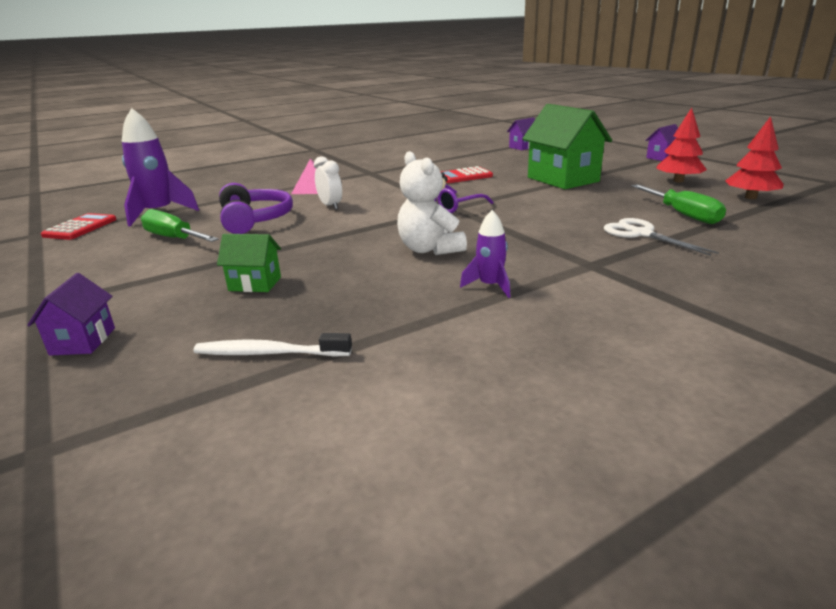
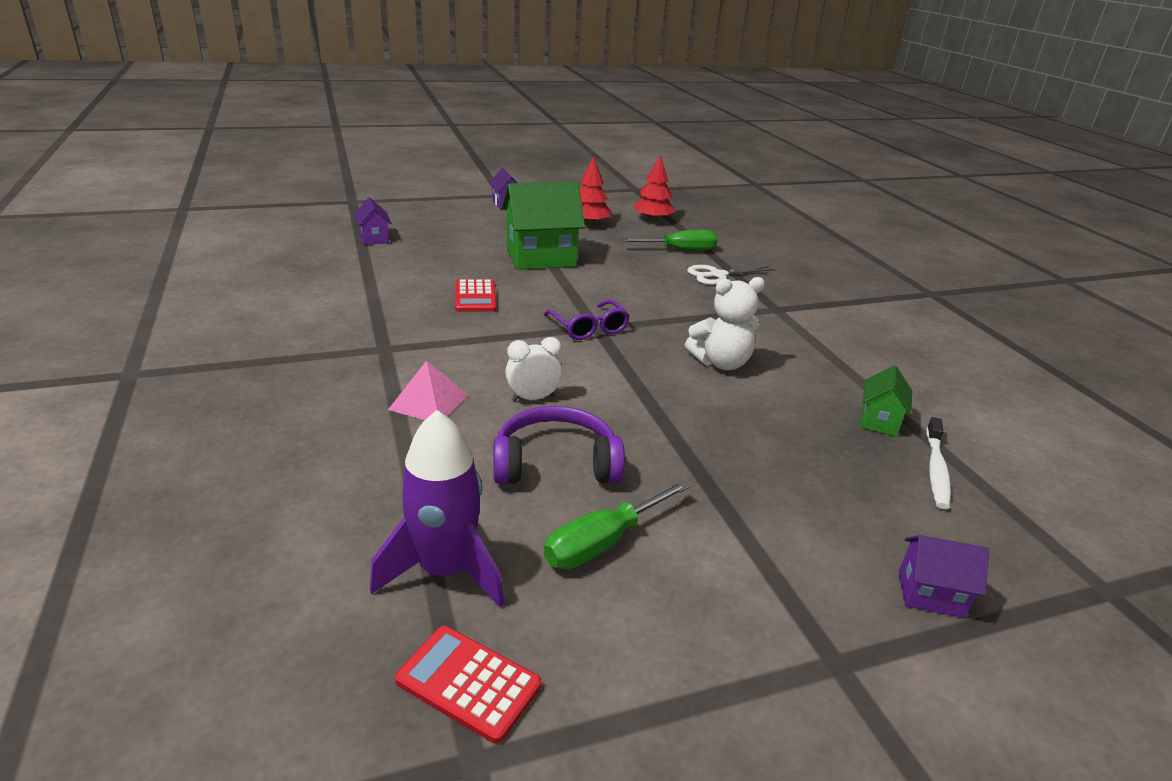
camera: 80 degrees left, 5 degrees up
(255, 284) = (790, 472): green house -> green house (879, 421)
(490, 286) = (811, 354): purple rocket -> none

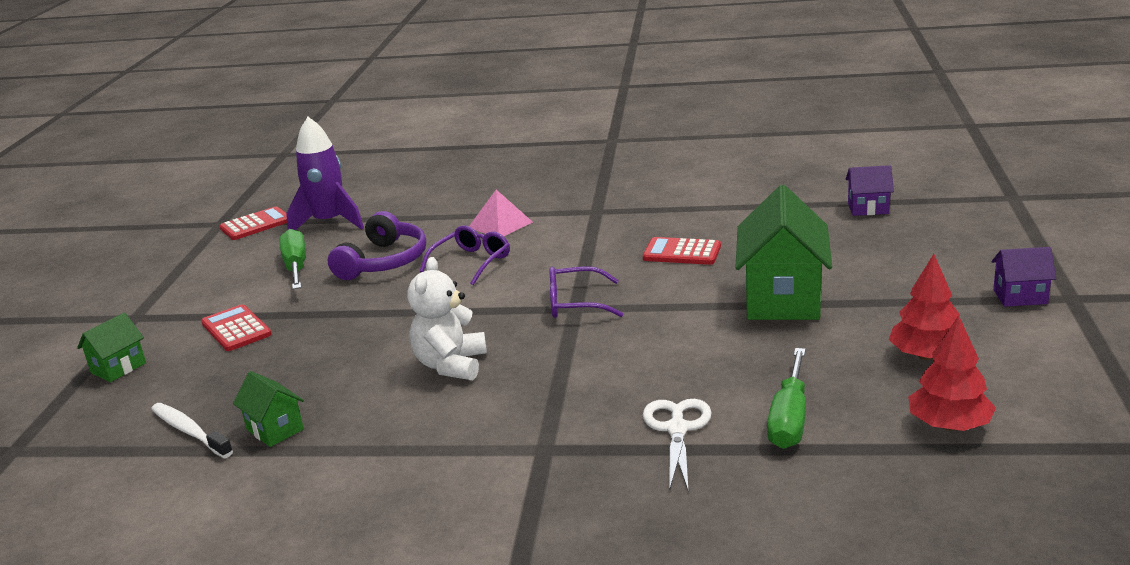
camera: 120 degrees right, 5 degrees down
(533, 398) = (471, 262): white clock -> purple glasses
(776, 525) = (236, 329): none -> red calculator
(930, 594) = (118, 368): purple house -> green house

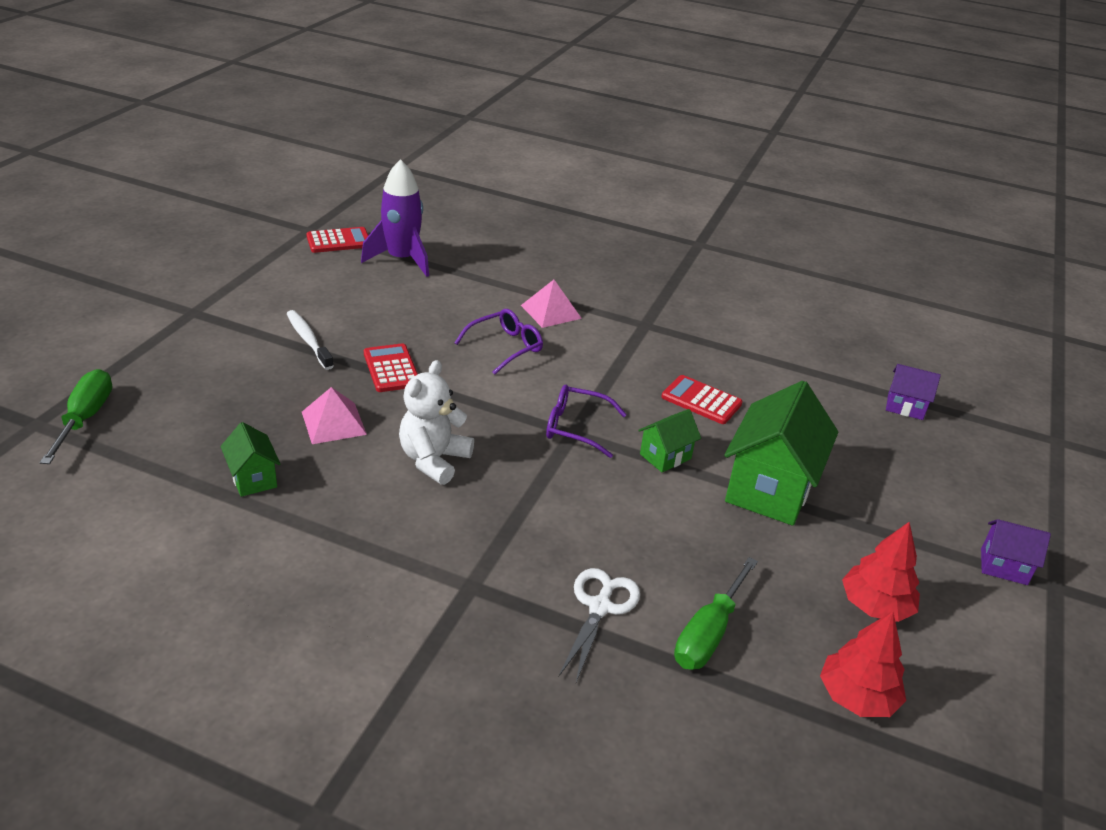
camera: 10 degrees right, 10 degrees up
(118, 368) = (156, 364): green house -> green house (665, 456)
(190, 431) = (183, 455): white toothbrush -> white toothbrush (308, 340)
(236, 329) = (270, 354): red calculator -> red calculator (391, 369)
(296, 267) = (351, 301): green screwdriver -> green screwdriver (85, 418)
(333, 364) = (333, 423): none -> pink pyramid
(384, 261) = (429, 320): purple headphones -> none

